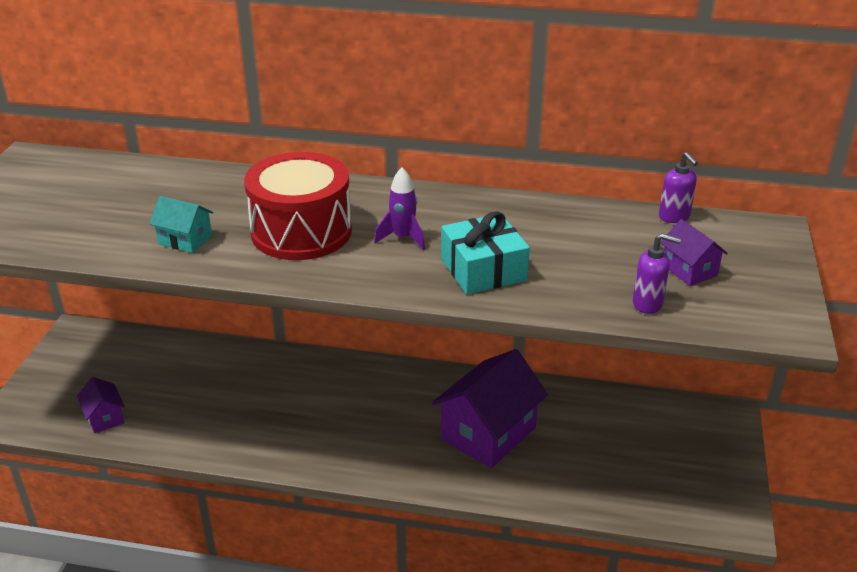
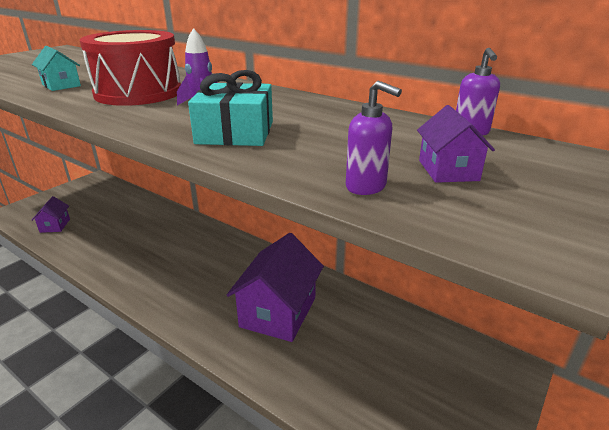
camera: 25 degrees right, 5 degrees down
(488, 433) = (278, 312): purple house -> purple house turned 45 degrees counterclockwise

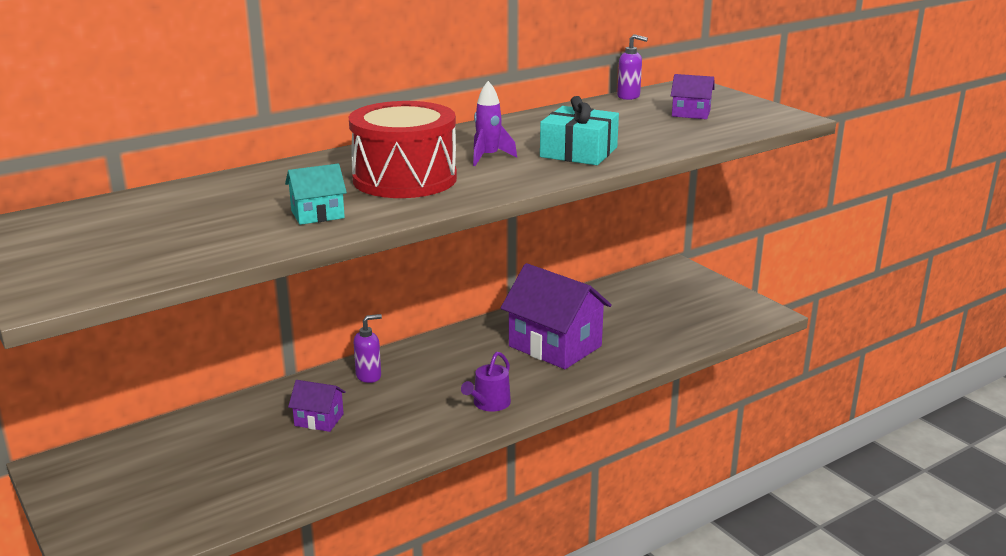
camera: 70 degrees left, 5 degrees down
(55, 225) = (212, 502): purple house -> purple house (319, 420)
(172, 297) = (489, 404): none -> purple watering can
(366, 186) = (704, 133): purple soap dispenser -> purple soap dispenser (369, 376)

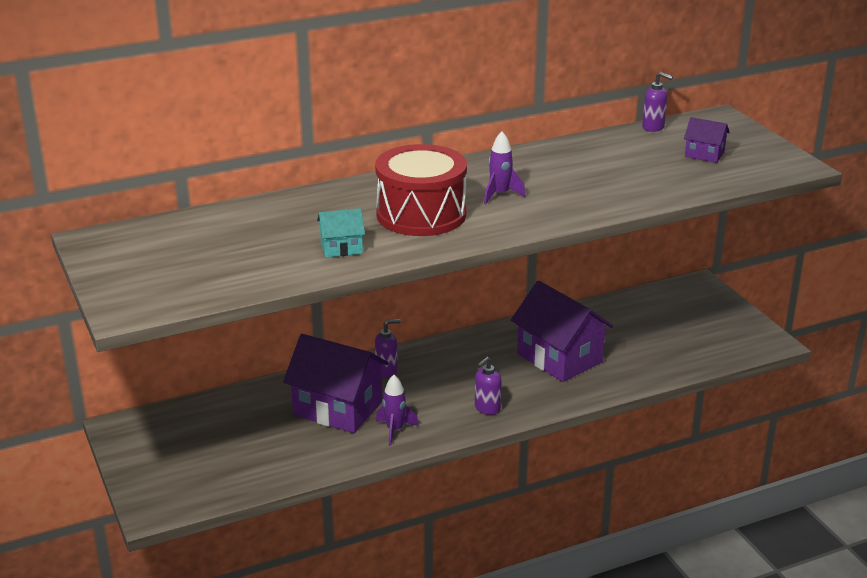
camera: 10 degrees right, 5 degrees up
(319, 420) = (338, 408): purple house -> purple house, size x2.08
(389, 437) = (395, 430): none -> purple rocket
(489, 404) = (487, 408): purple watering can -> purple soap dispenser
(579, 152) = (582, 195): turquoise gift -> none

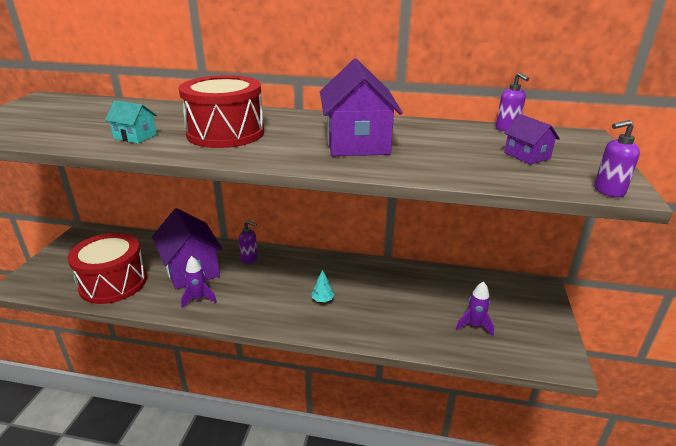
camera: 35 degrees right, 0 degrees up
(270, 458) = (113, 283): none -> red drum
(487, 408) = (272, 311): purple soap dispenser -> purple soap dispenser (608, 191)
(500, 195) = (302, 137): purple rocket -> purple rocket (474, 326)
(521, 378) = (322, 300): none -> turquoise tree
(559, 358) = (367, 297): purple house -> purple house (357, 143)

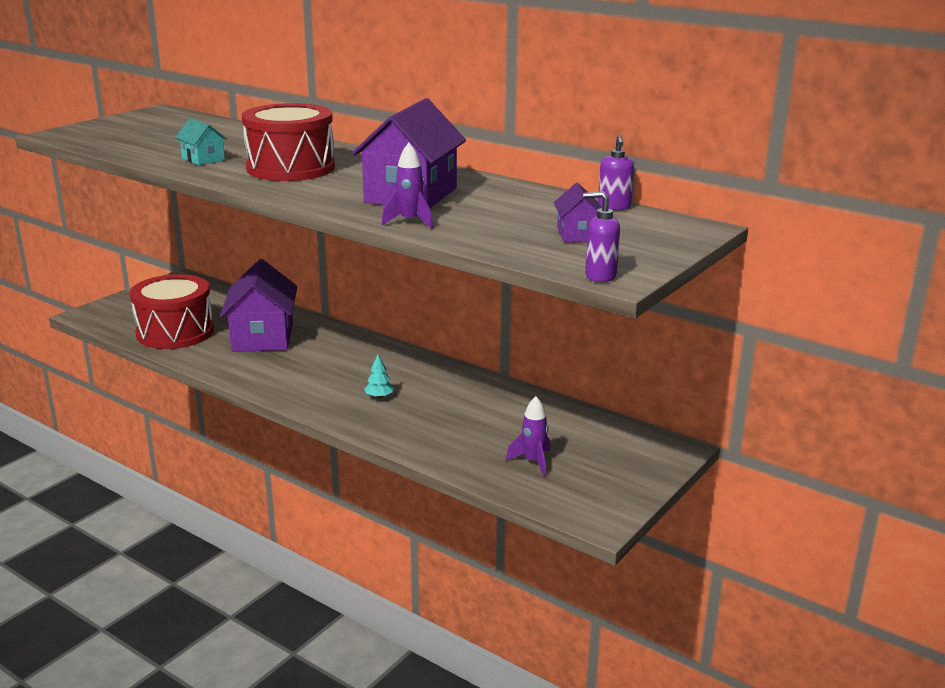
camera: 25 degrees right, 5 degrees down
(199, 299) = (248, 365): purple rocket -> purple rocket (410, 222)
(249, 258) = (335, 341): purple soap dispenser -> none

